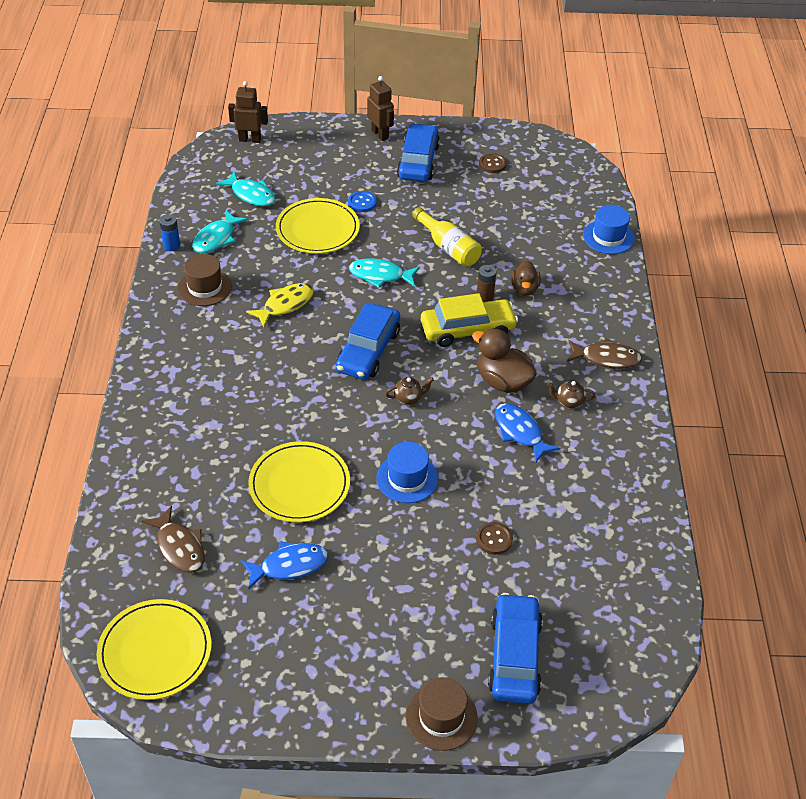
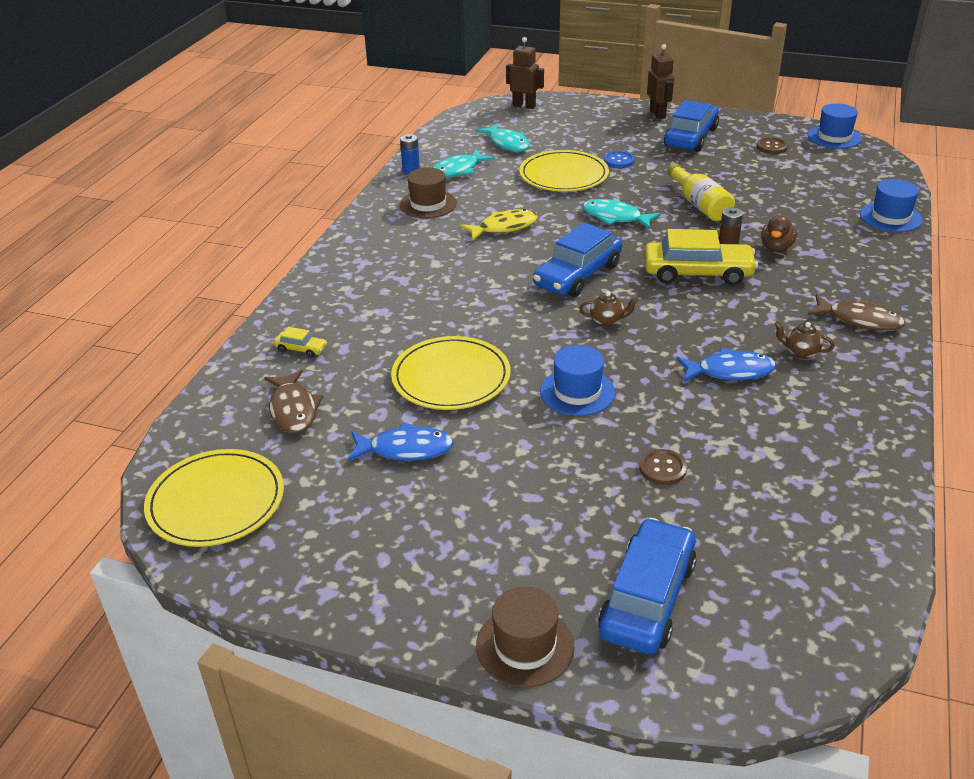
camera: 20 degrees right, 10 degrees down
(158, 481) = (301, 349): none -> yellow car
(503, 381) = (724, 322): brown duck -> none
(520, 432) = (730, 371): blue fish -> blue fish turned 105 degrees clockwise
(543, 143) = (834, 137): none -> blue hat

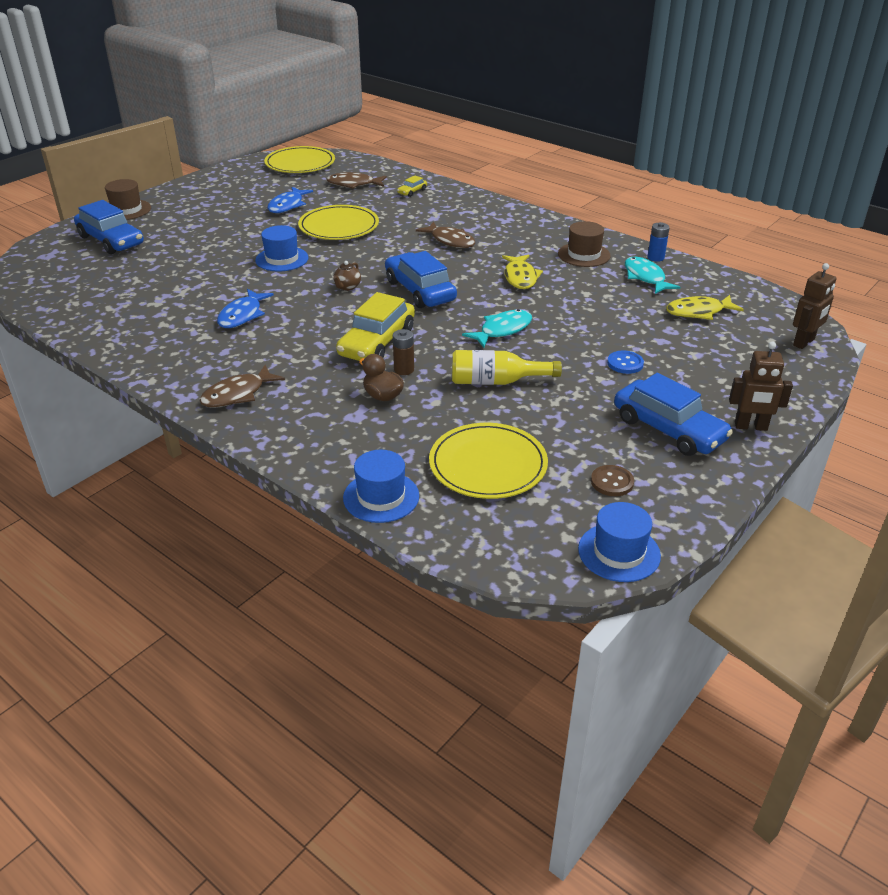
camera: 110 degrees right, 0 degrees up
(443, 284) = (450, 241): none -> brown fish
(507, 143) = (698, 312): turquoise fish -> yellow fish
(563, 175) = (607, 325): yellow plate -> yellow plate (488, 464)
(662, 468) = (186, 267): brown button -> none
(800, 352) = (230, 350): brown teapot -> none

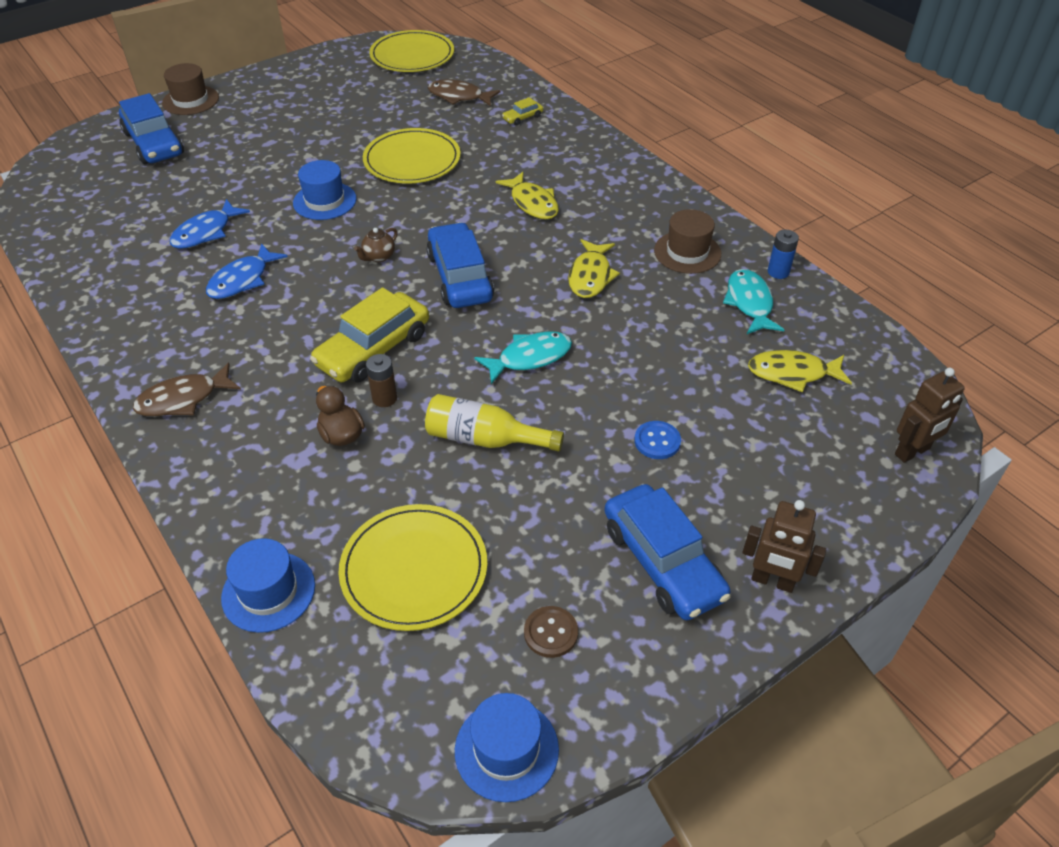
camera: 15 degrees right, 10 degrees up
(287, 205) = (368, 119): blue fish -> blue fish (206, 232)
(450, 241) = (532, 203): brown fish -> yellow fish

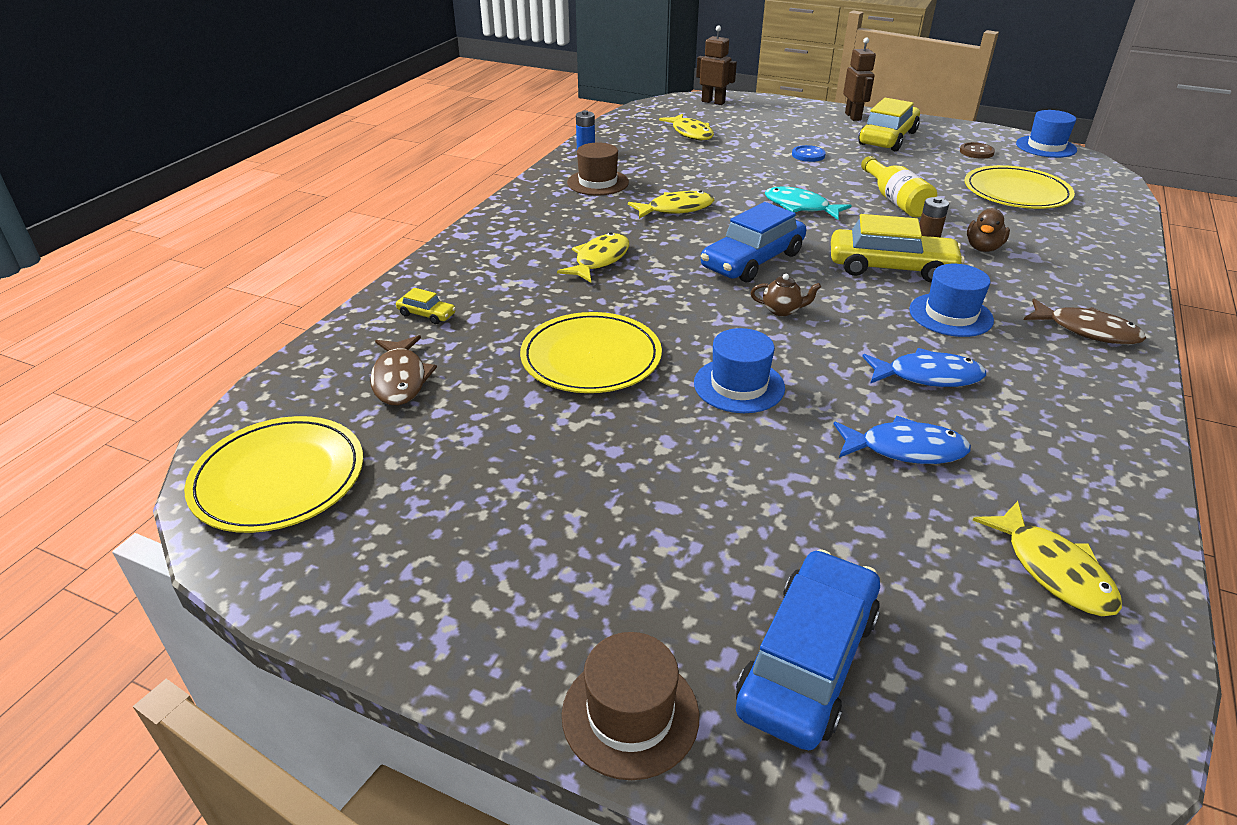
camera: 120 degrees left, 10 degrees down
(90, 230) = (1053, 570): none -> yellow fish
(268, 591) = (1116, 226): blue hat -> blue hat (950, 315)
(662, 562) = (887, 138): blue car -> yellow car
(749, 303) = (634, 154): turquoise fish -> none

